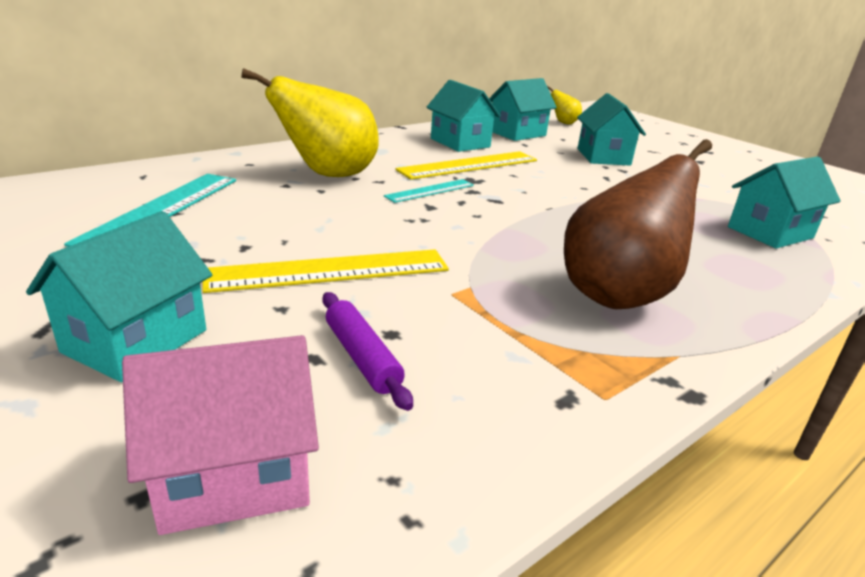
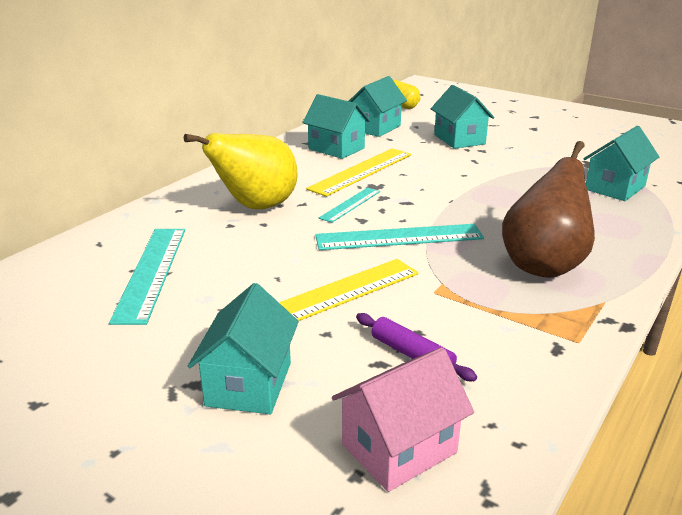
camera: 15 degrees left, 0 degrees up
(458, 230) = (399, 237): none -> turquoise ruler

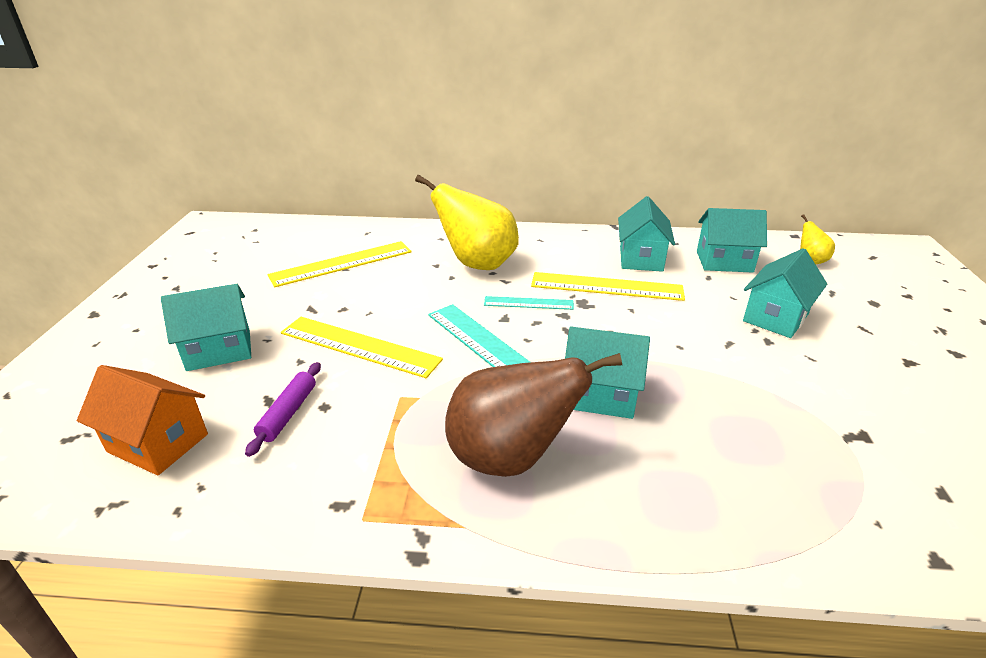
camera: 60 degrees right, 5 degrees up
(151, 272) = (342, 263): turquoise ruler -> yellow ruler
(399, 448) = (158, 443): pink house -> orange house
(615, 188) = (805, 479): turquoise house -> turquoise house (600, 395)

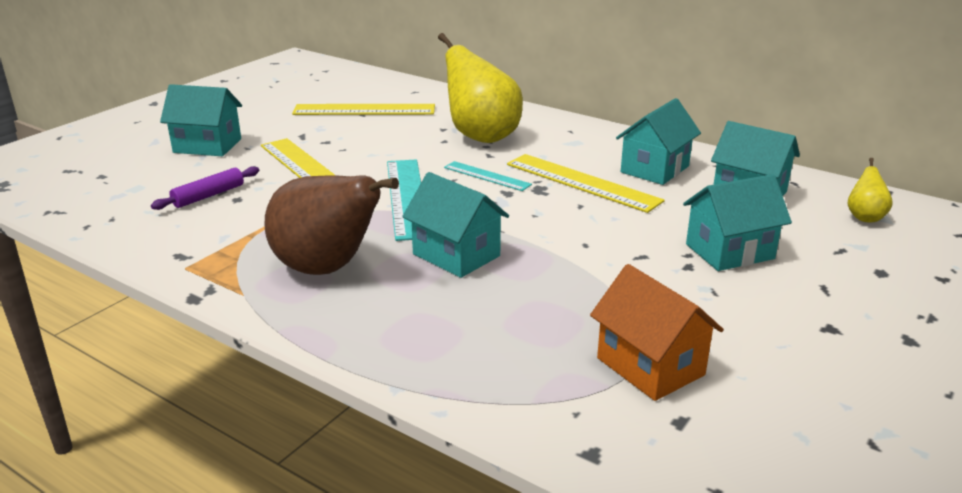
camera: 30 degrees right, 5 degrees down
(158, 443) = (113, 188): orange house -> orange house (650, 366)

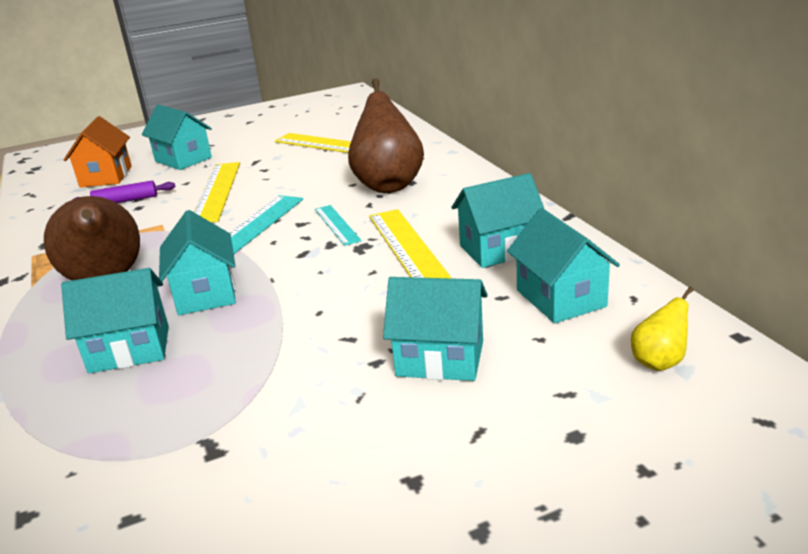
camera: 35 degrees right, 0 degrees up
(461, 315) = (129, 349): none -> turquoise house
(481, 136) = (388, 185): yellow pear -> brown pear
(650, 366) = (189, 453): orange house -> orange house (106, 176)

